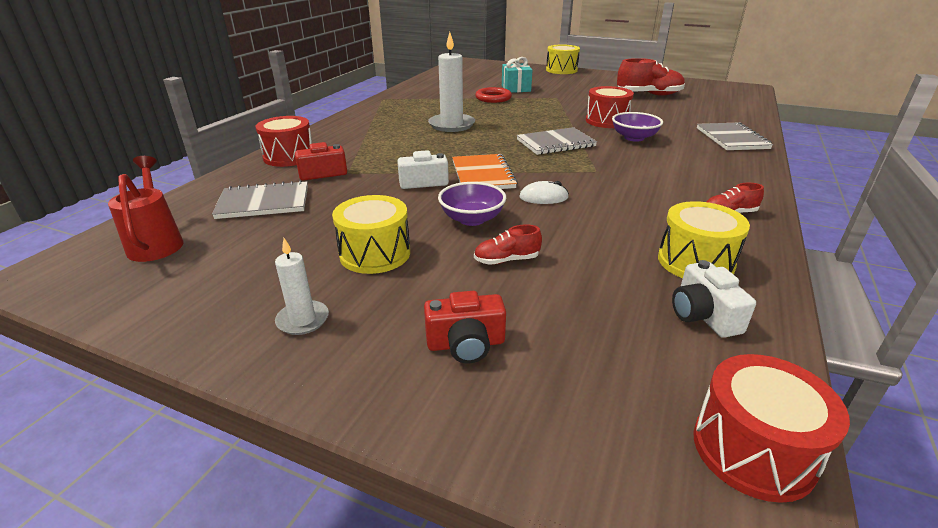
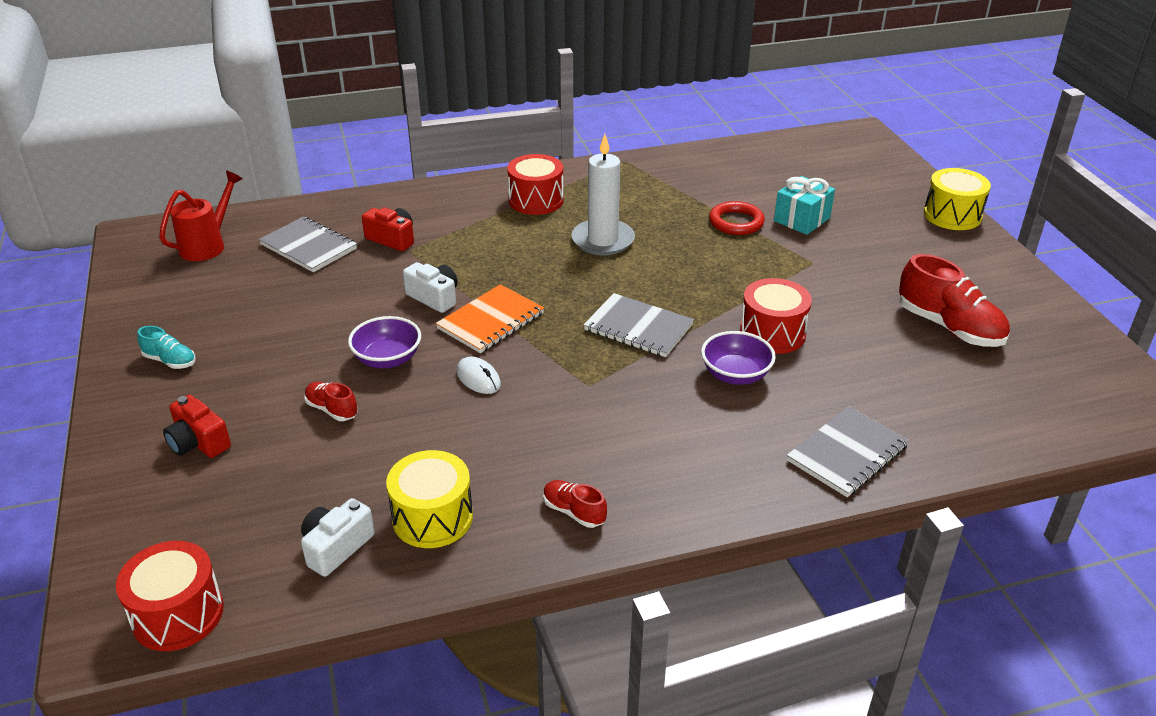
camera: 50 degrees right, 5 degrees up
(289, 157) = (406, 204): red drum -> red drum (536, 200)
(303, 320) = (170, 361): white candle -> turquoise shoe
(375, 253) = (281, 342): yellow drum -> none

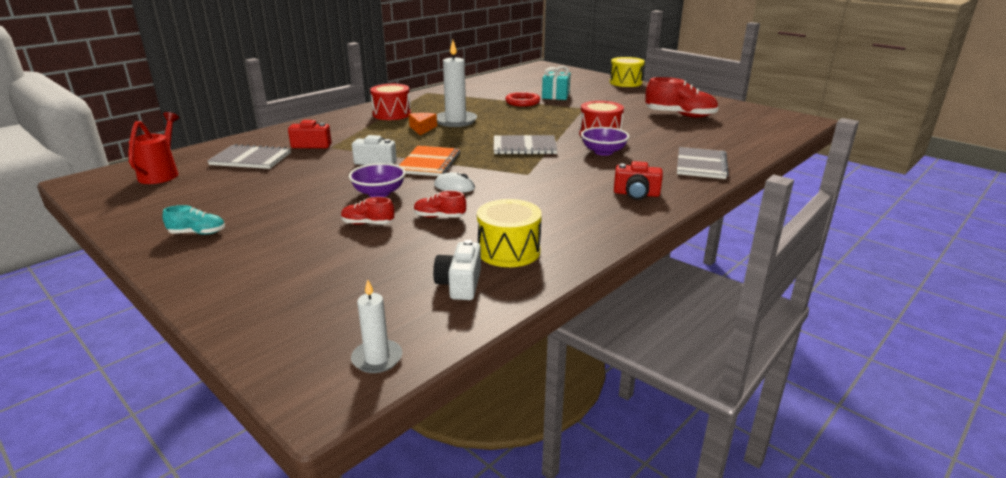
camera: 30 degrees left, 10 degrees down
(178, 614) = (377, 358): red drum -> white candle
(198, 442) = (277, 266): red camera -> red camera (636, 194)
(546, 244) = (422, 128): none -> orange cheese
(574, 512) = (594, 223): red shoe -> red shoe (439, 217)

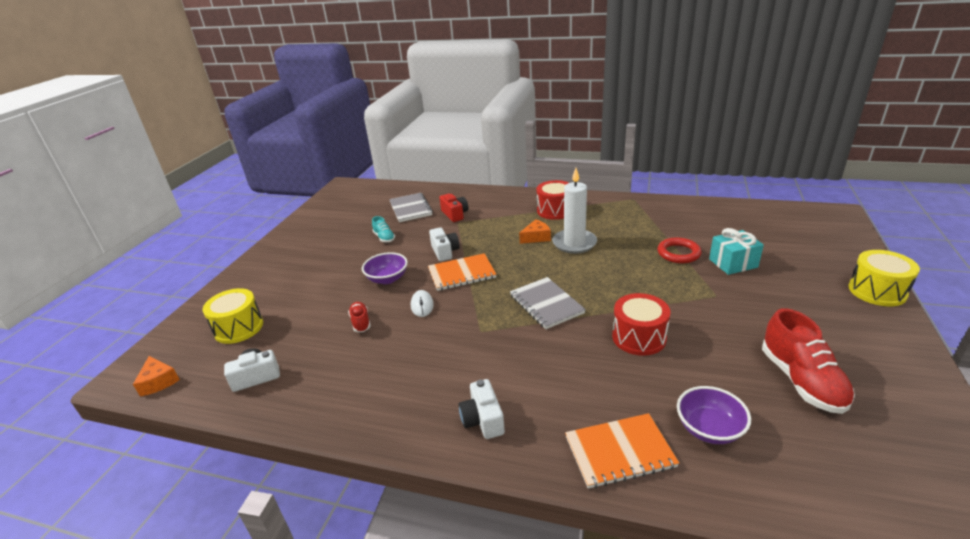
camera: 65 degrees right, 5 degrees up
(161, 174) = (367, 197): red watering can -> none
(198, 233) = (293, 249): turquoise shoe -> turquoise shoe (384, 238)
(368, 224) = (333, 298): red shoe -> none
(377, 358) = (158, 382): white candle -> orange cheese
(509, 251) = (316, 380): yellow drum -> yellow drum (239, 328)
(603, 152) = (584, 358): purple bowl -> purple bowl (709, 429)
(636, 194) = (483, 420): red camera -> white camera
(701, 165) = (619, 452): grey notebook -> orange notebook

